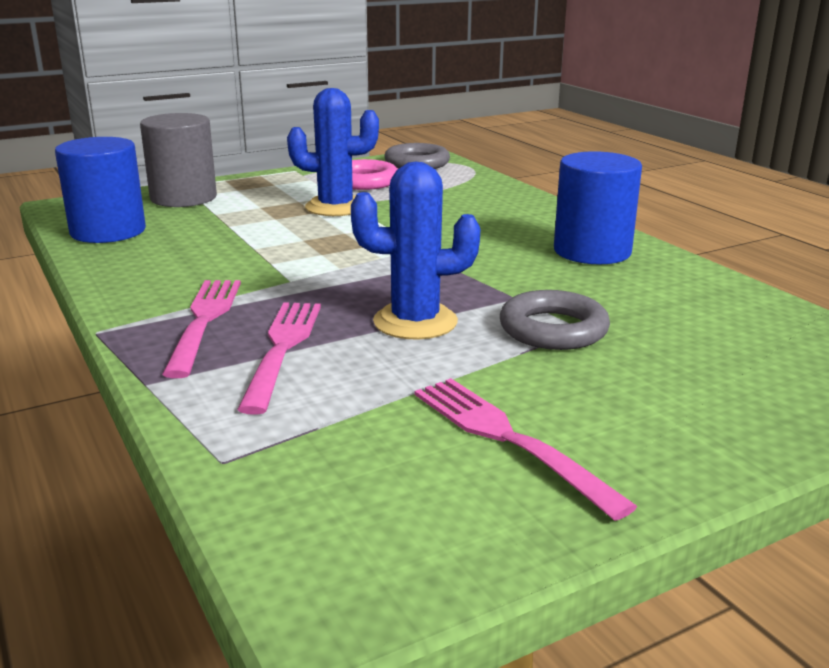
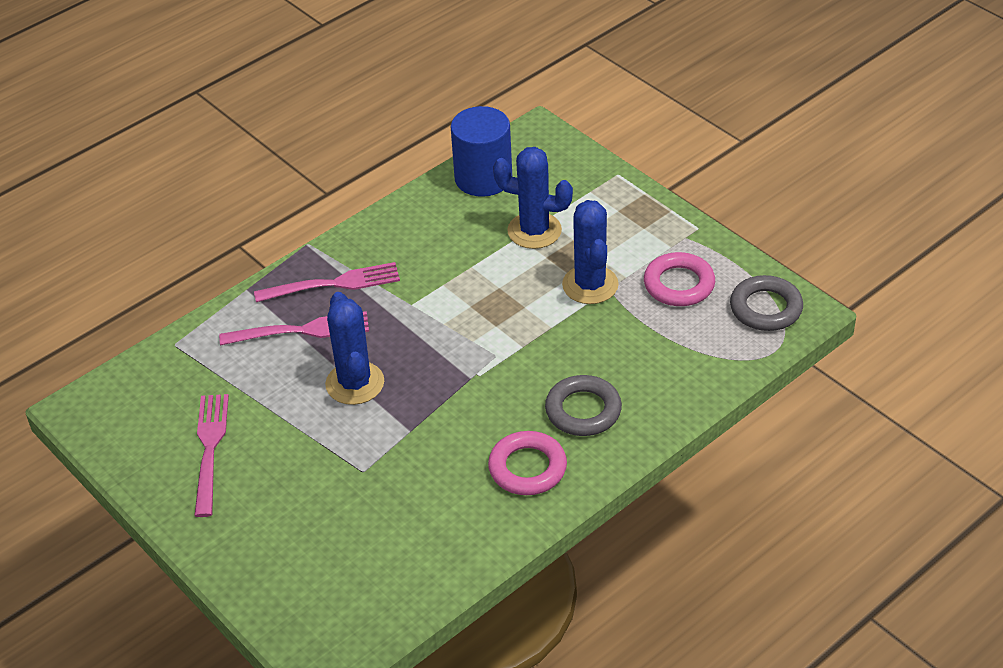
camera: 80 degrees right, 20 degrees up
(183, 198) = (581, 187): grey cylinder -> none
(228, 219) = (534, 231): none -> blue cactus
(508, 439) = (210, 449): pink fork -> pink fork turned 45 degrees counterclockwise
(553, 329) = (359, 456): grey ring -> grey ring (583, 410)
(592, 251) = (527, 468): blue cylinder -> pink ring

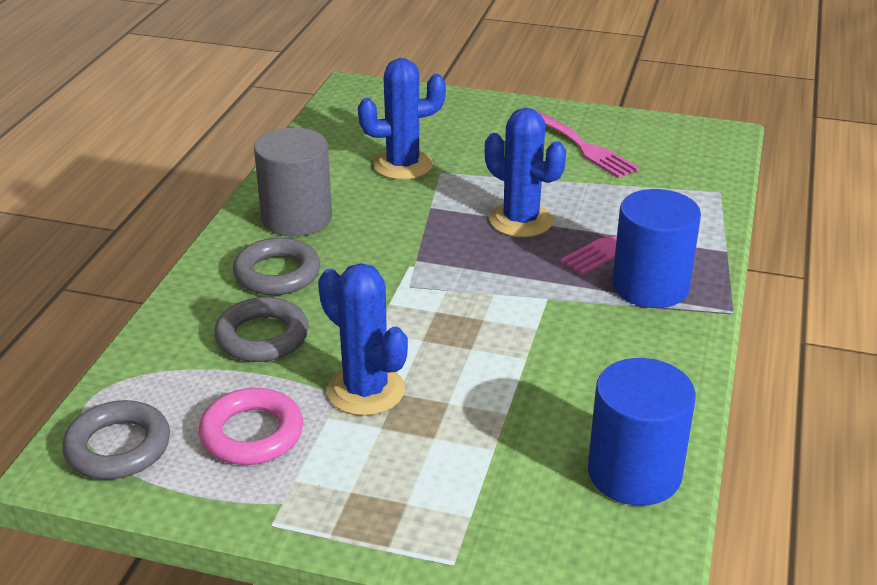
camera: 145 degrees right, 10 degrees down
(333, 284) = (650, 286): pink fork -> blue cylinder
(527, 468) = (296, 218): pink ring -> grey cylinder
(534, 231) = (494, 428): blue cactus -> blue cactus (403, 165)
(630, 355) = (262, 337): none -> grey ring

